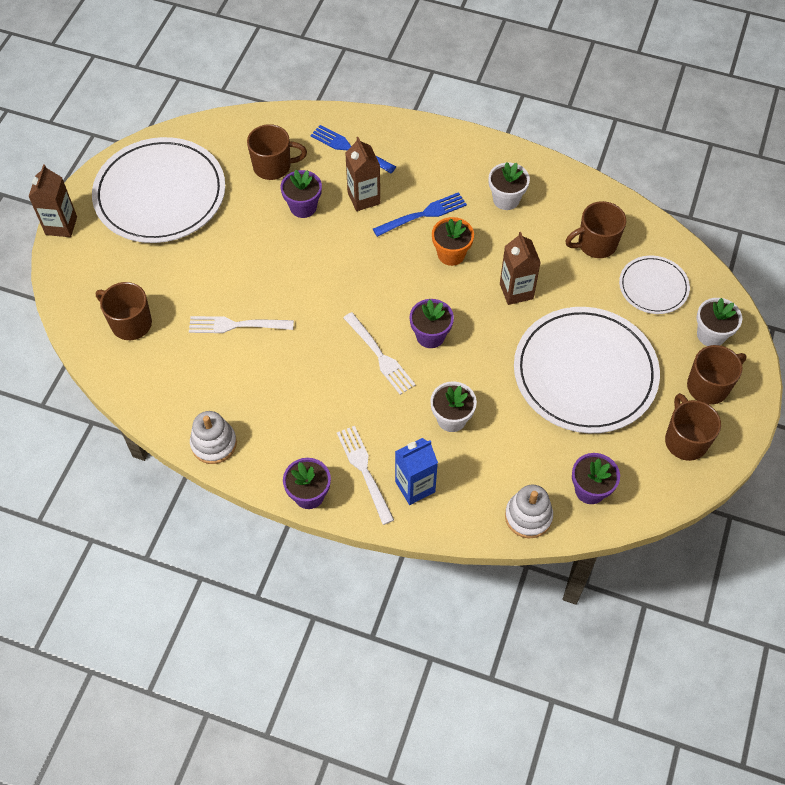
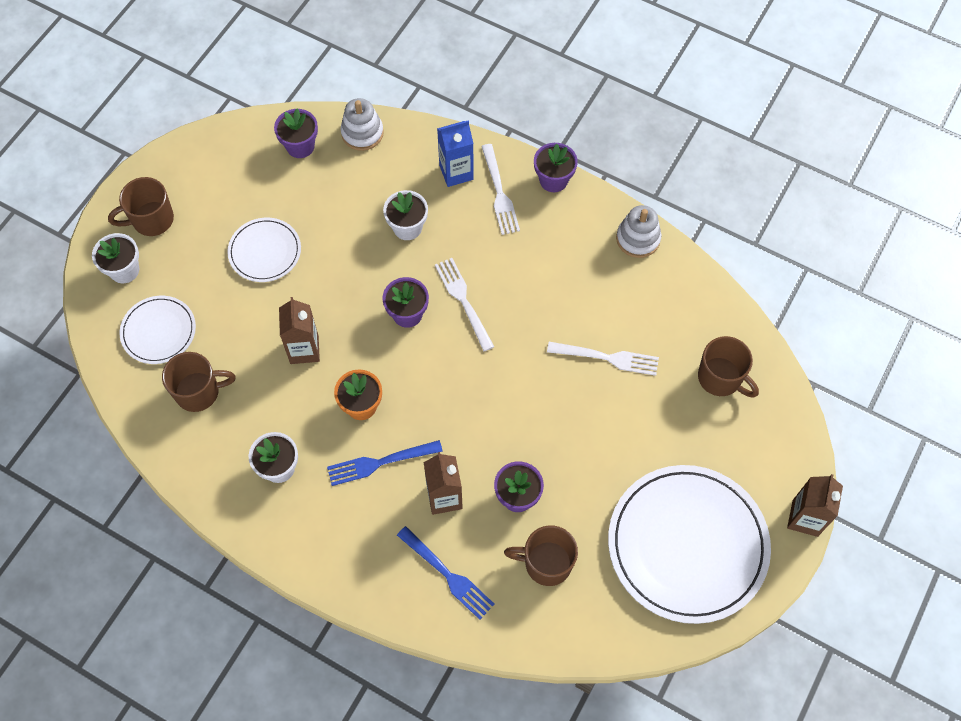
camera: 170 degrees left, 5 degrees up
(585, 372) = (265, 251): white plate -> white plate, size x0.51
(685, 440) = (197, 175): brown mug -> none

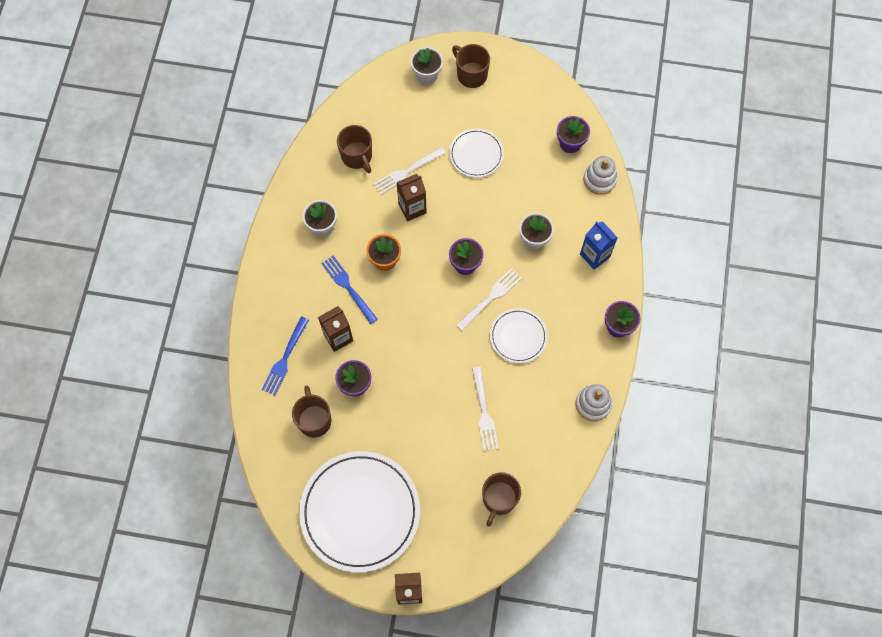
camera: 70 degrees right, 5 degrees up
(158, 331) = (391, 114): white plate -> white plate (518, 336)
(499, 193) = (590, 292): white fork -> white fork (407, 171)

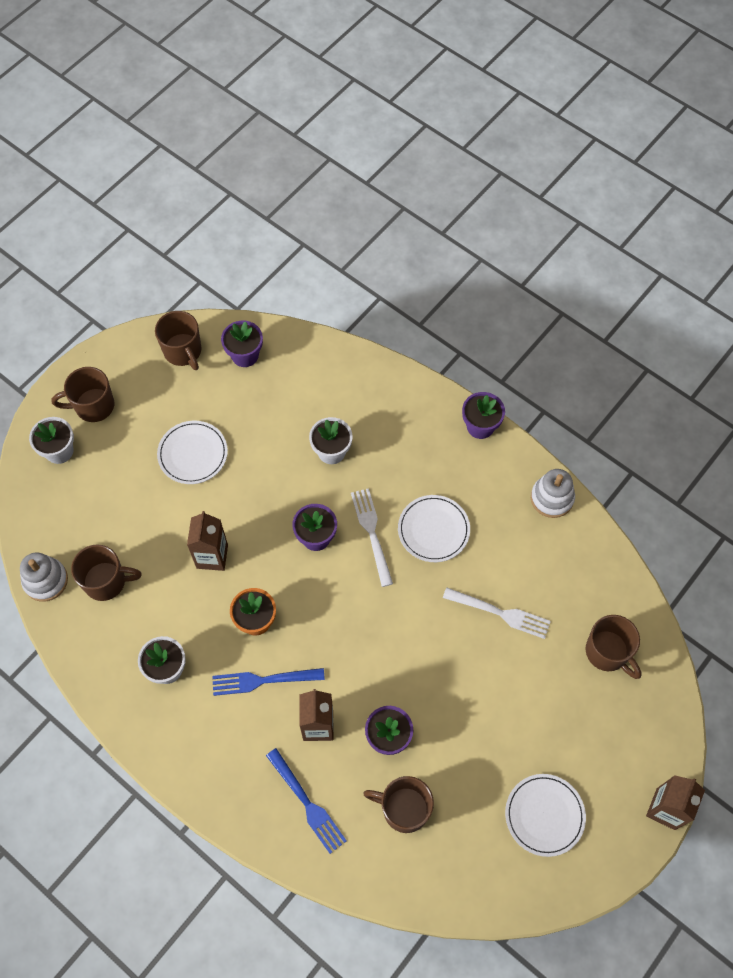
camera: 60 degrees left, 5 degrees down
(360, 512) = (544, 815): white plate -> white plate, size x0.51
(407, 171) = (163, 537): white fork -> none
(547, 103) = (183, 351): none -> brown mug
(594, 255) = (388, 404): blue carton -> none
(599, 180) = (306, 351): white stacking toy -> white stacking toy (45, 580)

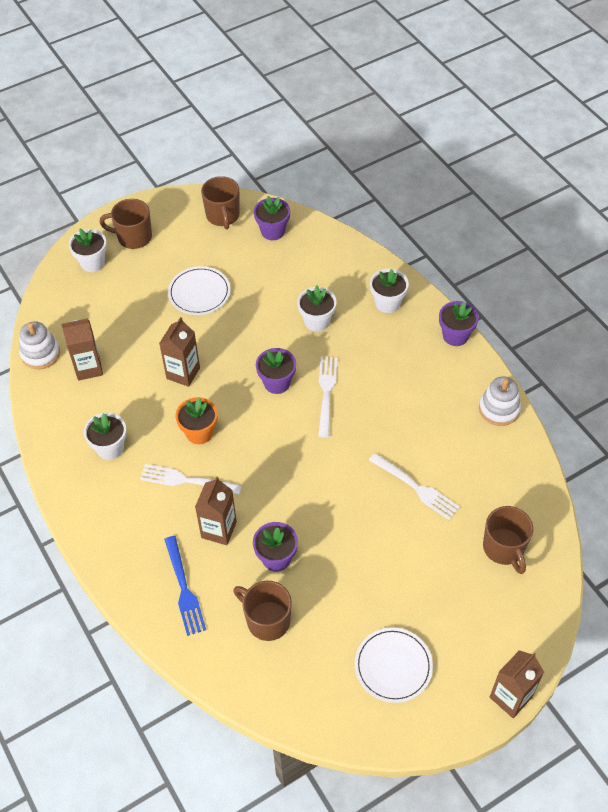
camera: 20 degrees right, 10 degrees down
(106, 581) = (88, 368): brown mug -> brown carton
(263, 680) = (186, 480): blue fork -> white fork
(397, 408) = (387, 303): none -> white flower pot
(433, 530) = (382, 405): white plate -> none

